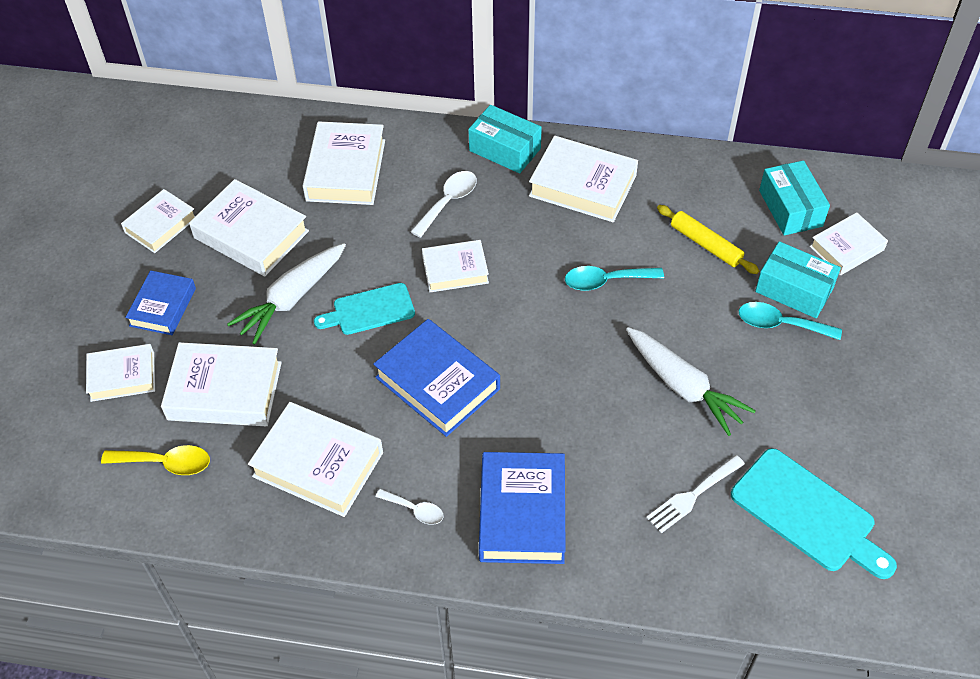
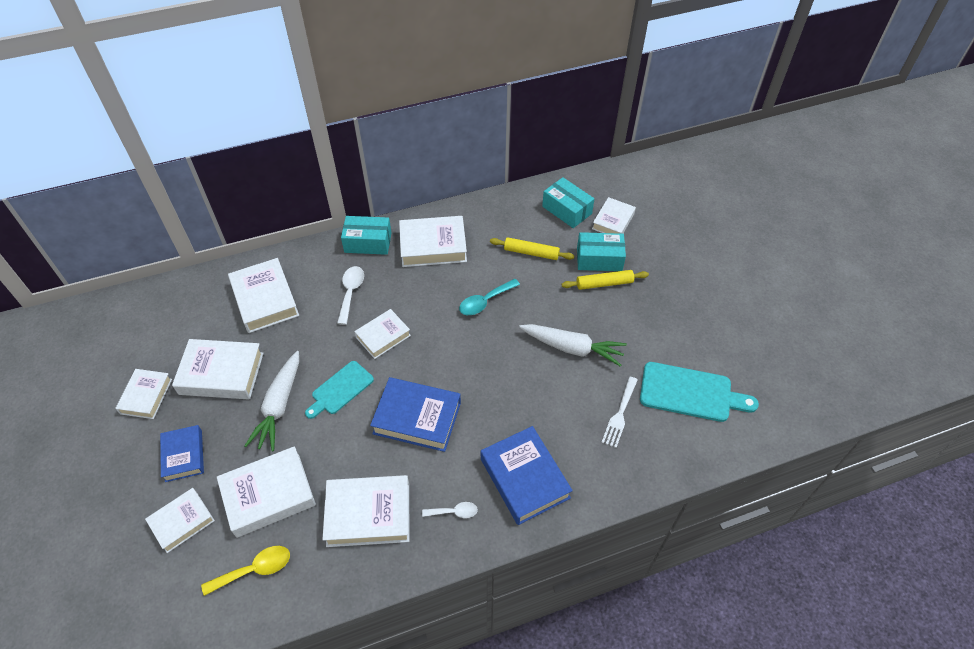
camera: 30 degrees left, 0 degrees up
(780, 324) = (604, 284): turquoise spoon -> yellow rolling pin

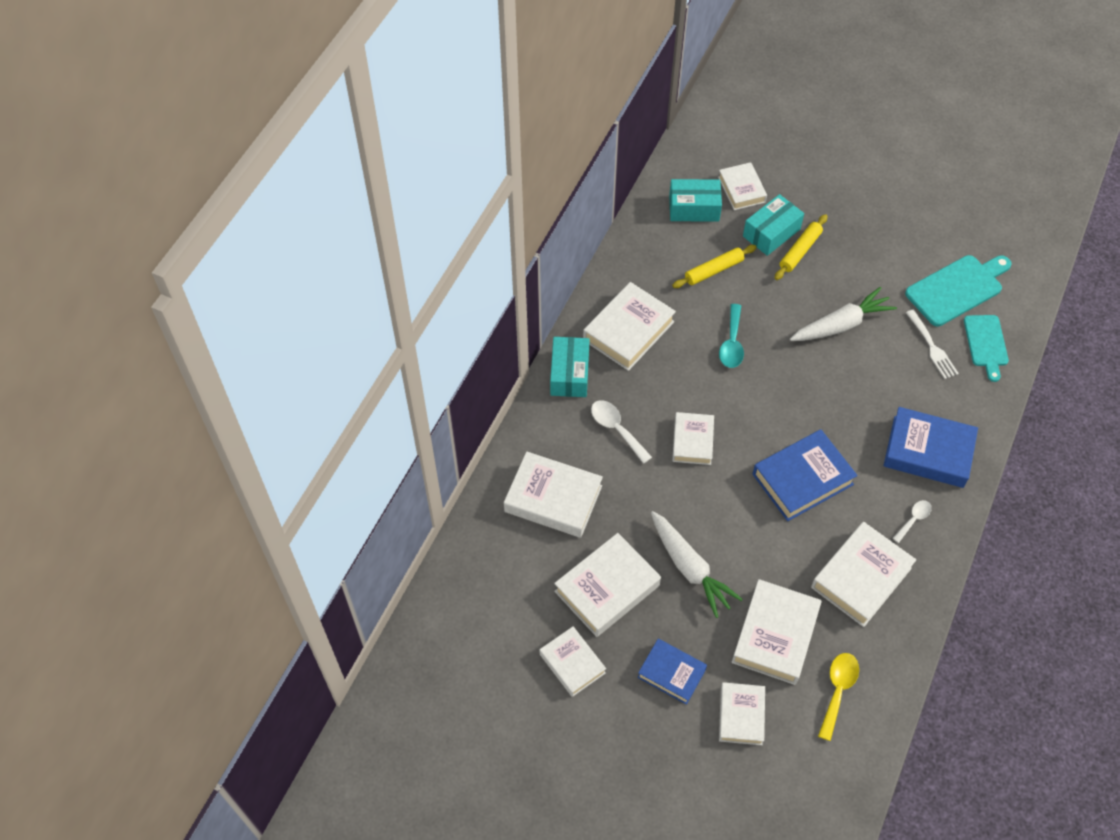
camera: 45 degrees left, 5 degrees up
(340, 389) = (718, 512): turquoise cutting board -> turquoise cutting board (986, 344)
(368, 242) = (569, 374): turquoise box -> turquoise box turned 45 degrees counterclockwise

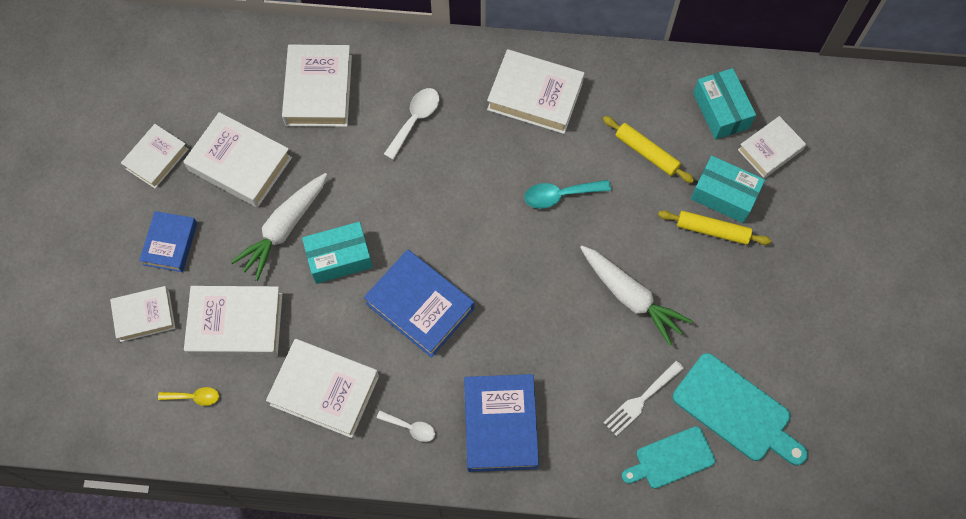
camera: 70 degrees right, 10 degrees up
(569, 374) = (462, 60): turquoise box -> turquoise box (339, 258)
(692, 441) = (426, 191): white book -> none
(838, 690) = (194, 397): yellow spoon -> yellow spoon, size x0.65

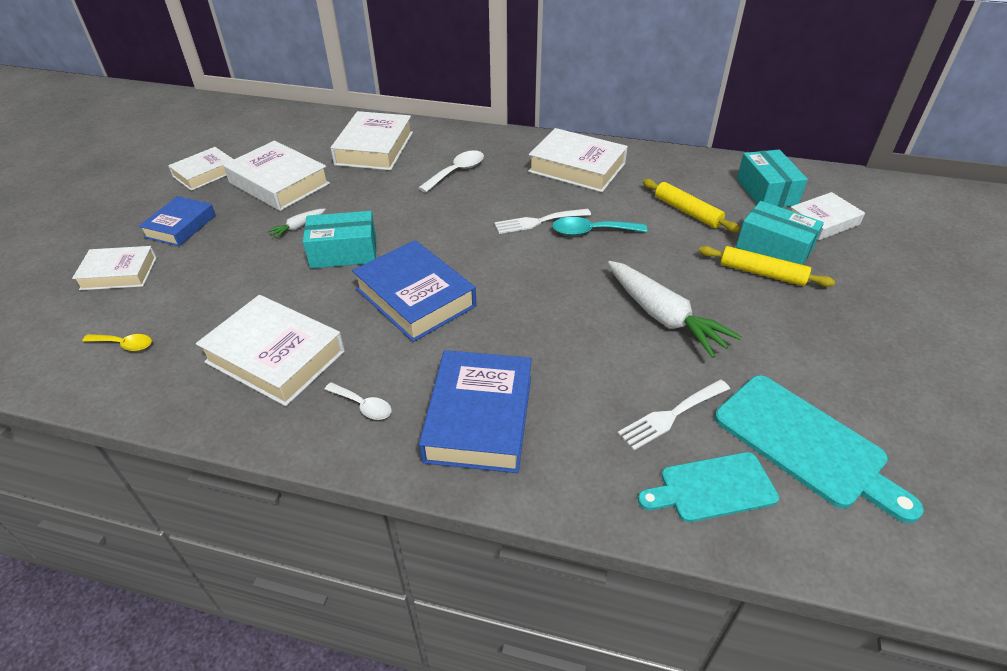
camera: 10 degrees right, 25 degrees down
(236, 324) = (208, 290): white book -> none
(284, 228) = (298, 227): white carrot -> white carrot, size x0.46
(509, 188) = (538, 221): none -> white fork

